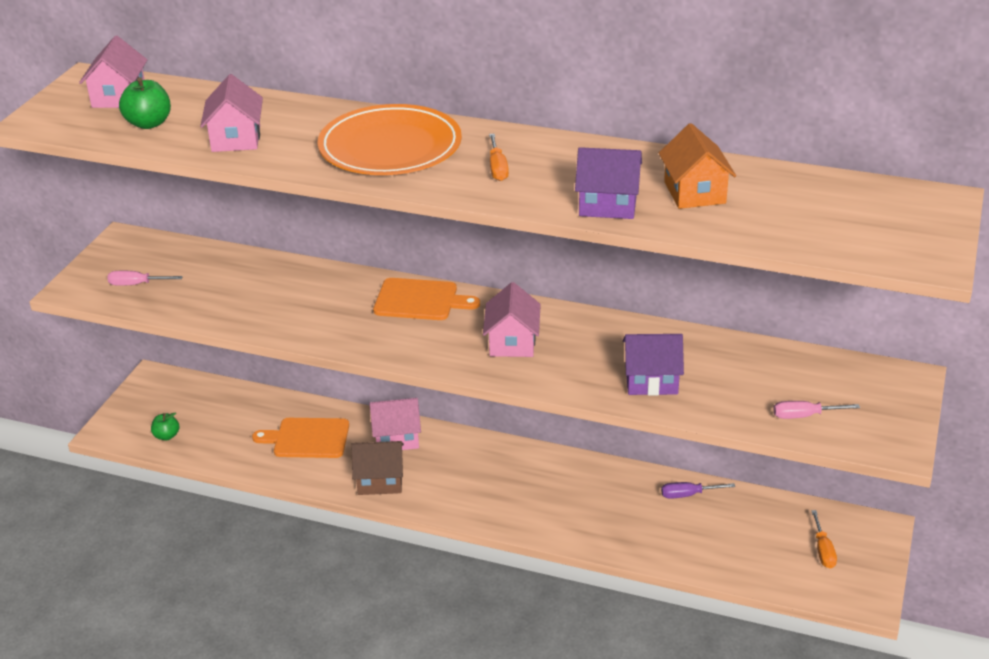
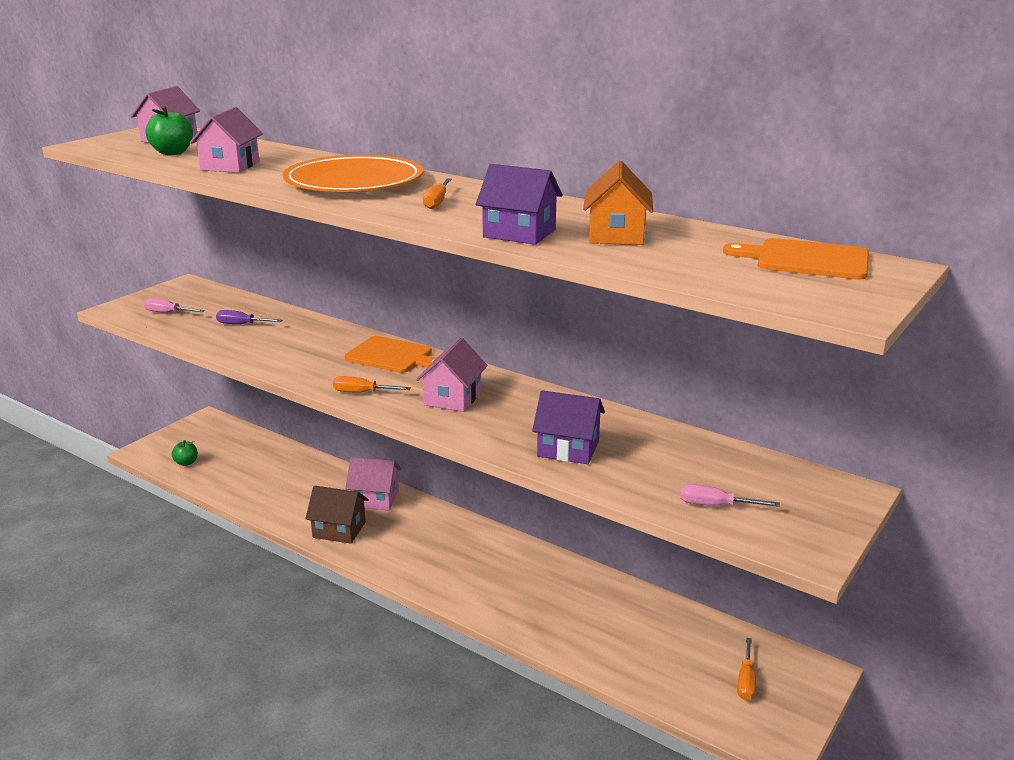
camera: 15 degrees right, 10 degrees down
(307, 438) = (299, 485): orange cutting board -> orange cutting board (806, 260)
(419, 352) = (361, 392): none -> orange screwdriver
(687, 495) = (623, 598): purple screwdriver -> purple screwdriver (241, 324)

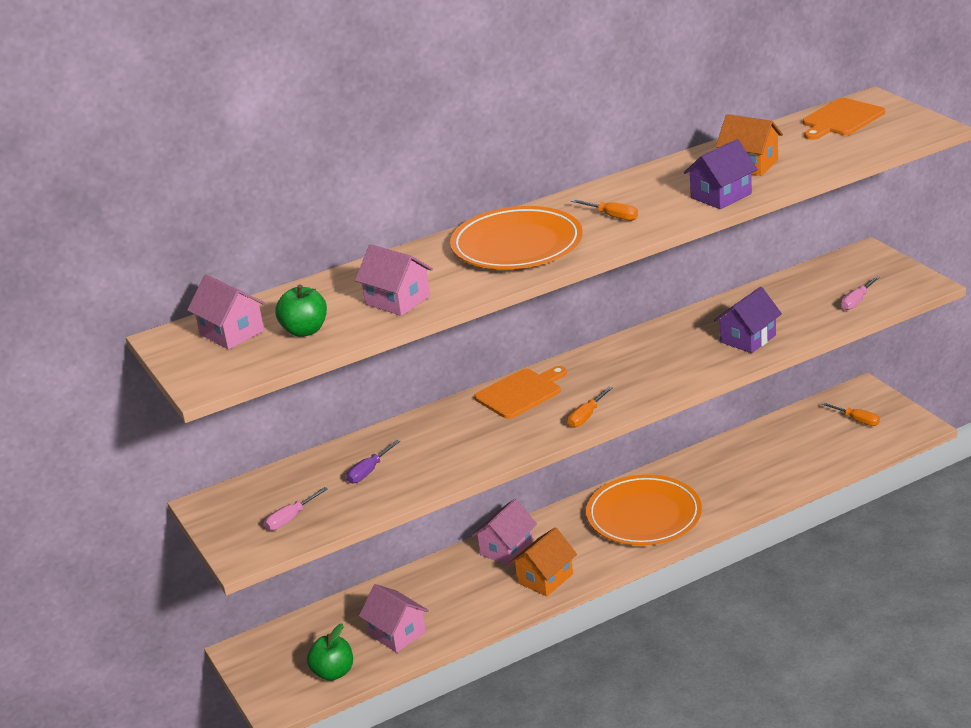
camera: 60 degrees left, 5 degrees up
(186, 462) = (333, 672): green apple -> green apple, size x1.53
(339, 530) = (545, 578): brown house -> orange house
(453, 398) = (629, 374): pink house -> pink house (397, 633)
(463, 563) = (644, 515): none -> orange plate

